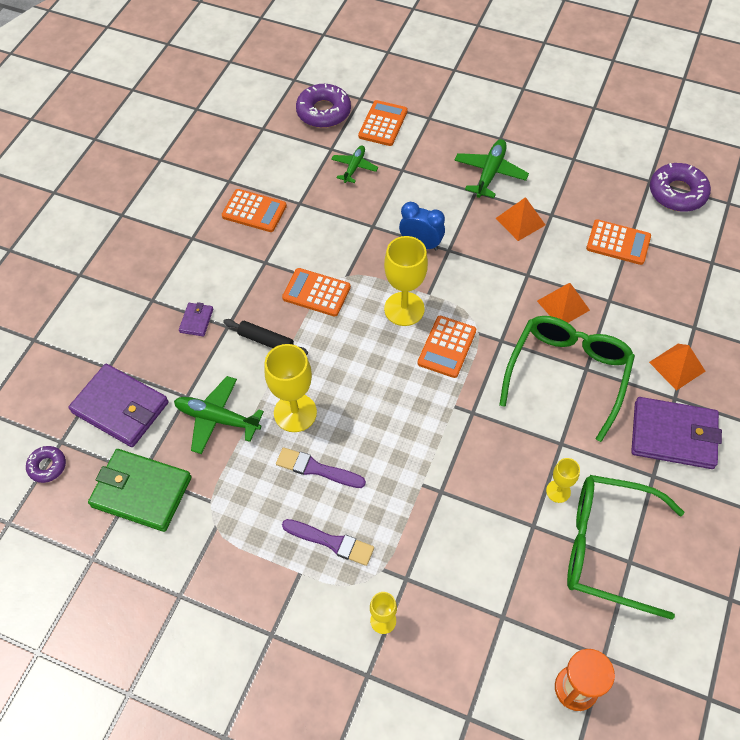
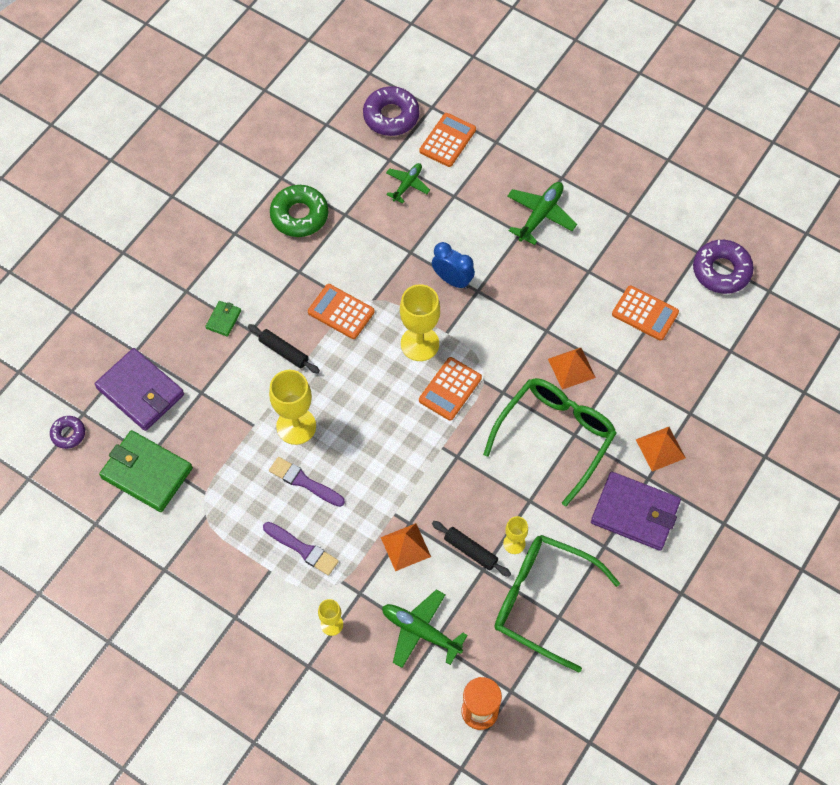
camera: 10 degrees right, 5 degrees up
(196, 320) = (223, 319): purple wallet -> green wallet
(217, 418) = (225, 418): green plane -> green plane (420, 631)
(254, 211) = (299, 215): orange calculator -> green donut
(514, 508) = (470, 551): none -> black rolling pin
(520, 221) = (555, 273): orange pyramid -> orange pyramid (405, 547)

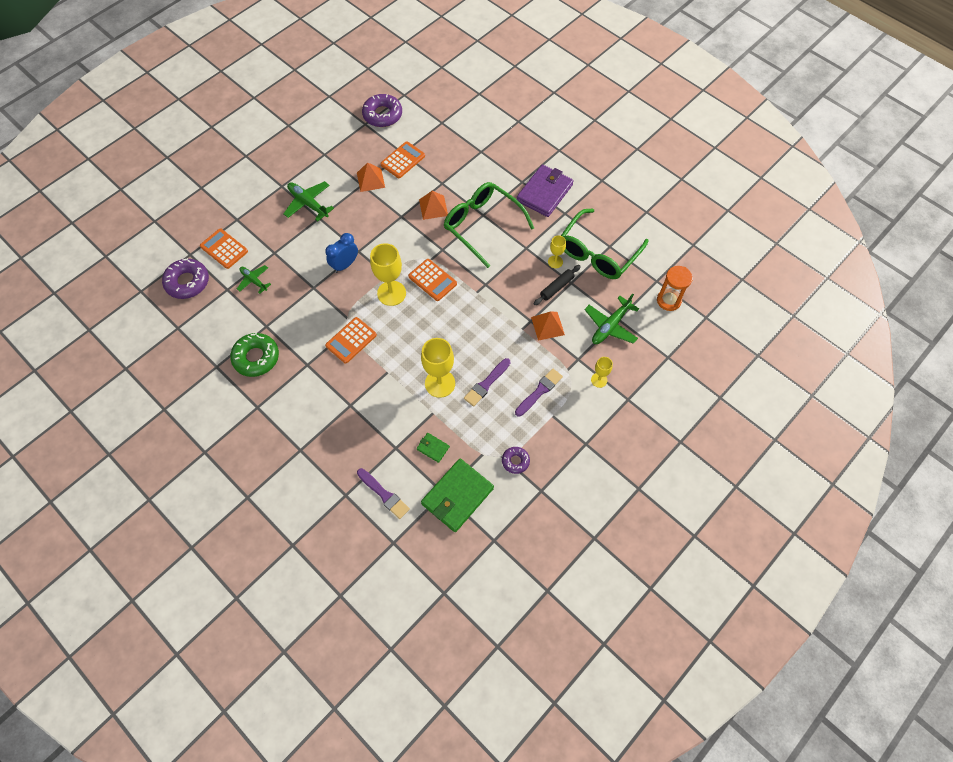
camera: 80 degrees left, 0 degrees up
(68, 434) = (409, 556): purple donut -> purple donut (515, 461)
(140, 391) = (384, 494): purple wallet -> purple brush
(223, 319) = (335, 424): green wallet -> green wallet (433, 448)
(284, 352) = (375, 384): black rolling pin -> none
(660, 448) = (502, 171): orange pyramid -> orange pyramid (370, 180)

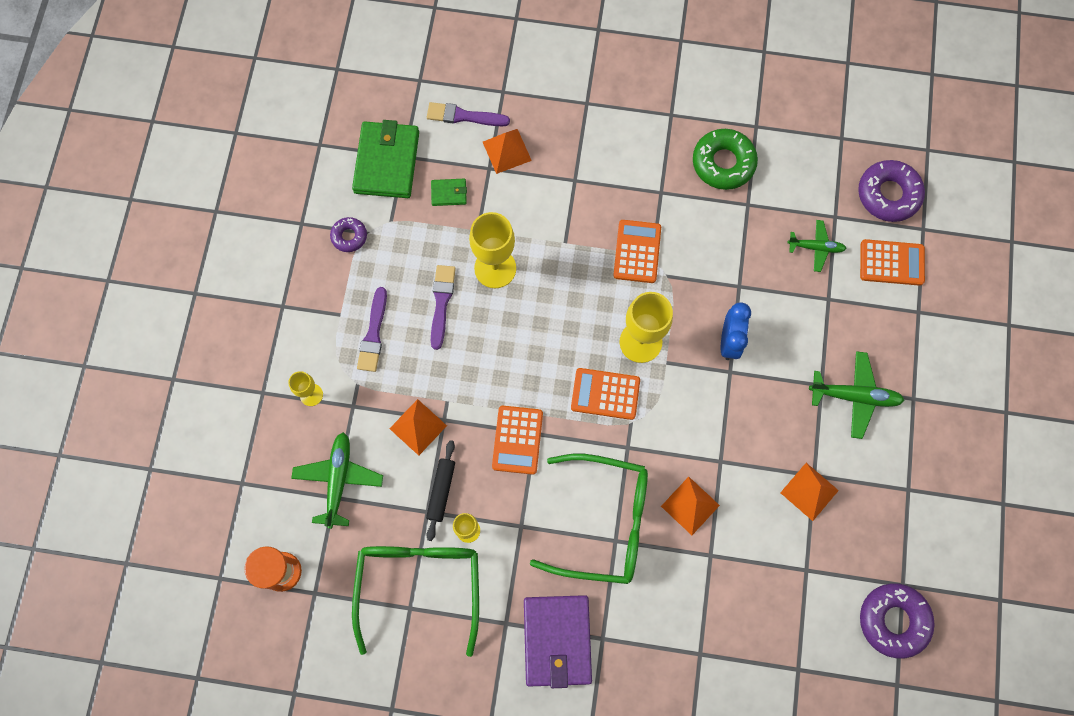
camera: 145 degrees right, 10 degrees up
(376, 452) = (506, 151): none -> orange pyramid
(403, 160) = (795, 556): orange calculator -> orange calculator (517, 440)

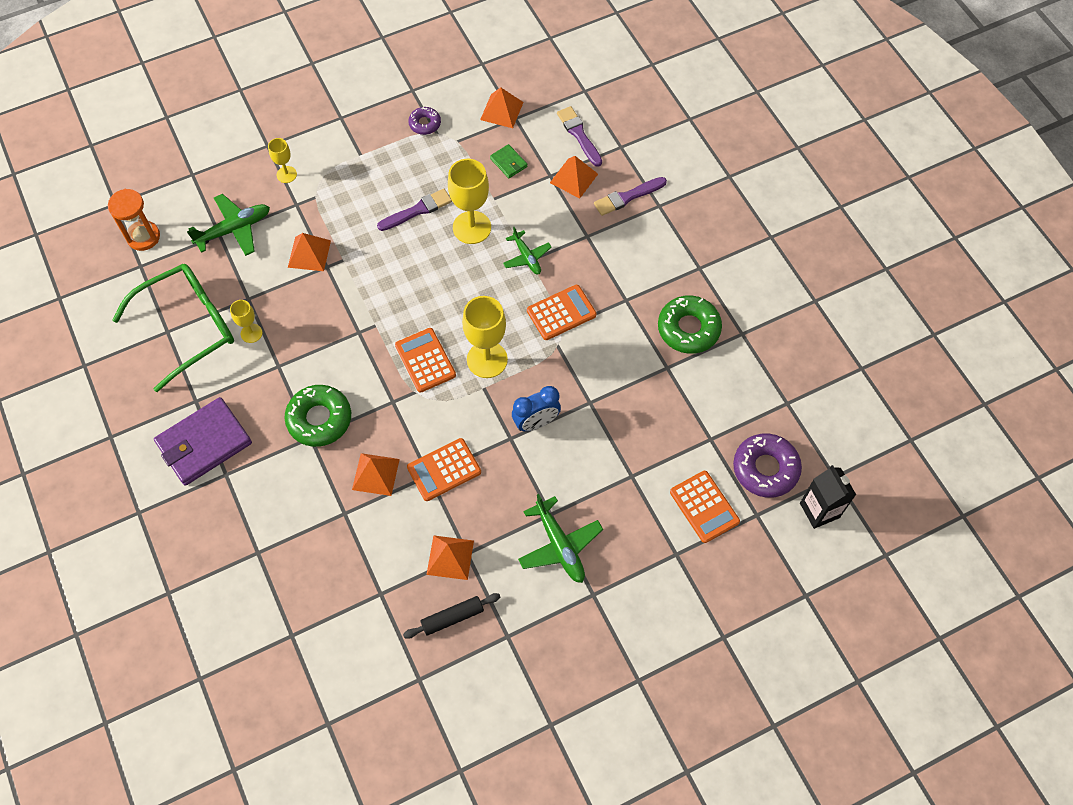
camera: 55 degrees right, 10 degrees down
(373, 334) = (361, 183): purple brush -> purple brush (627, 197)
(387, 162) = (501, 111): green wallet -> orange pyramid
(441, 491) = (270, 298): black rolling pin -> black rolling pin (452, 617)
(517, 440) = (345, 323): orange calculator -> orange calculator (444, 470)
(602, 522) = (319, 419): green glasses -> green donut
(816, 247) = (670, 440): green plane -> green plane (527, 257)
(893, 620) = (382, 689): purple donut -> none
(948, 181) = (819, 510): none -> black carton

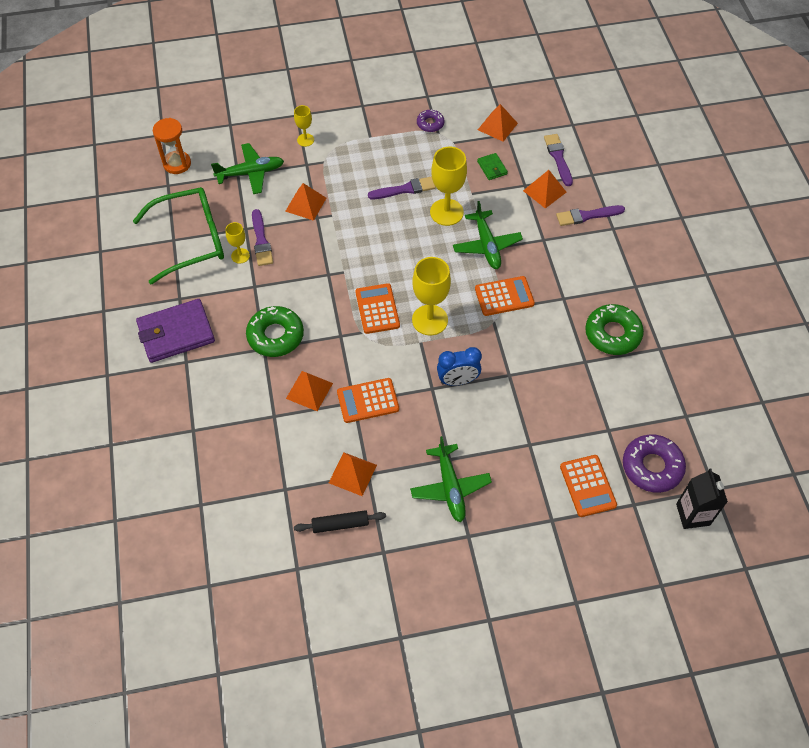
camera: 15 degrees right, 5 degrees down
(270, 309) = (261, 241): none -> purple brush
(527, 257) = (487, 245): green plane -> green plane, size x1.55

